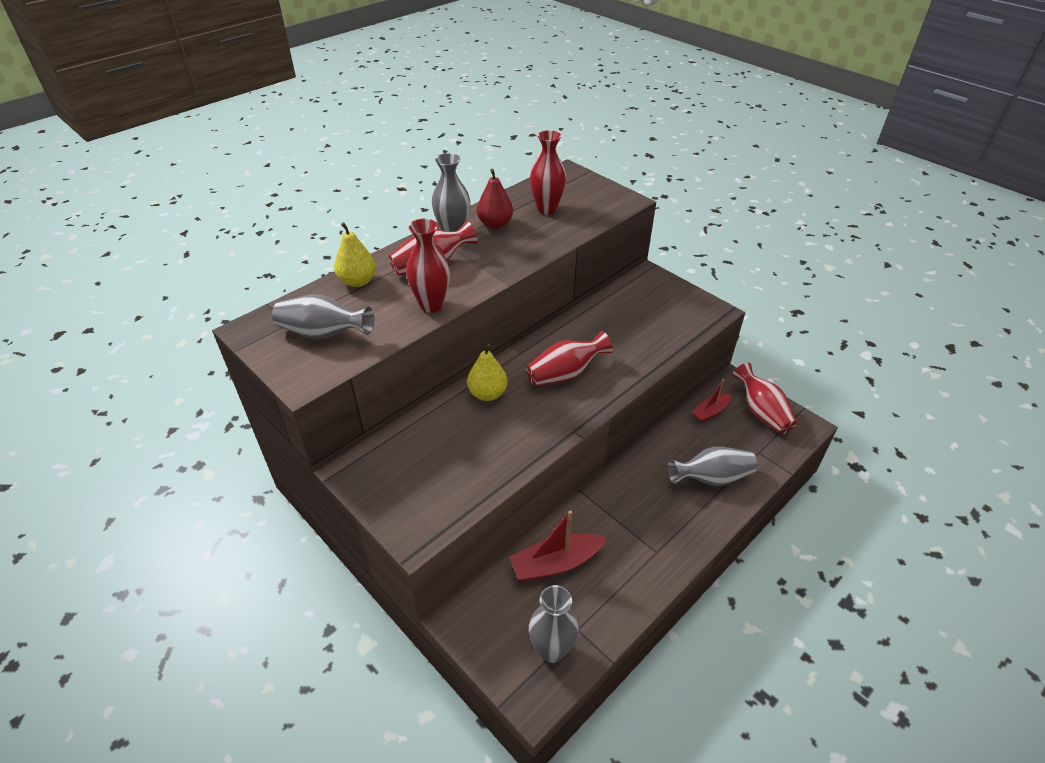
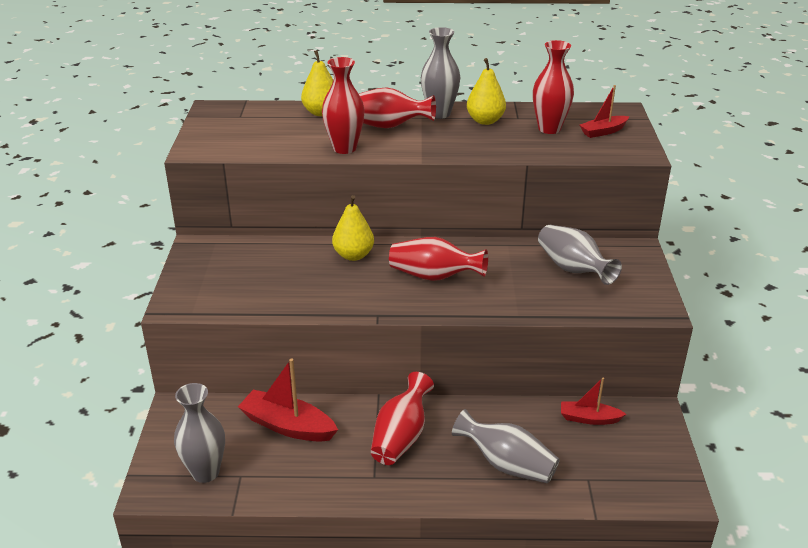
camera: 45 degrees right, 10 degrees down
(323, 333) = (249, 131): grey vase -> grey vase (573, 269)
(495, 224) = (485, 121): red pear -> yellow pear
(582, 194) = (603, 131): none -> red boat
(761, 412) = (645, 452): red vase -> red vase (401, 437)

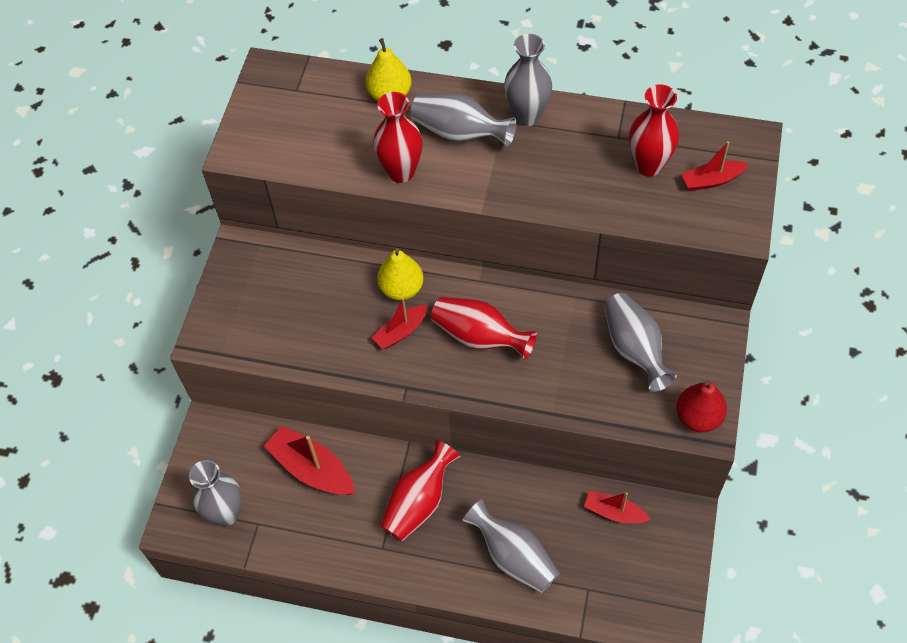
camera: 15 degrees right, 25 degrees up
(361, 281) = (401, 331): none -> red boat
(387, 126) = (459, 133): red vase -> grey vase
(485, 121) = (577, 138): yellow pear -> none
(648, 303) = (698, 417): none -> red pear

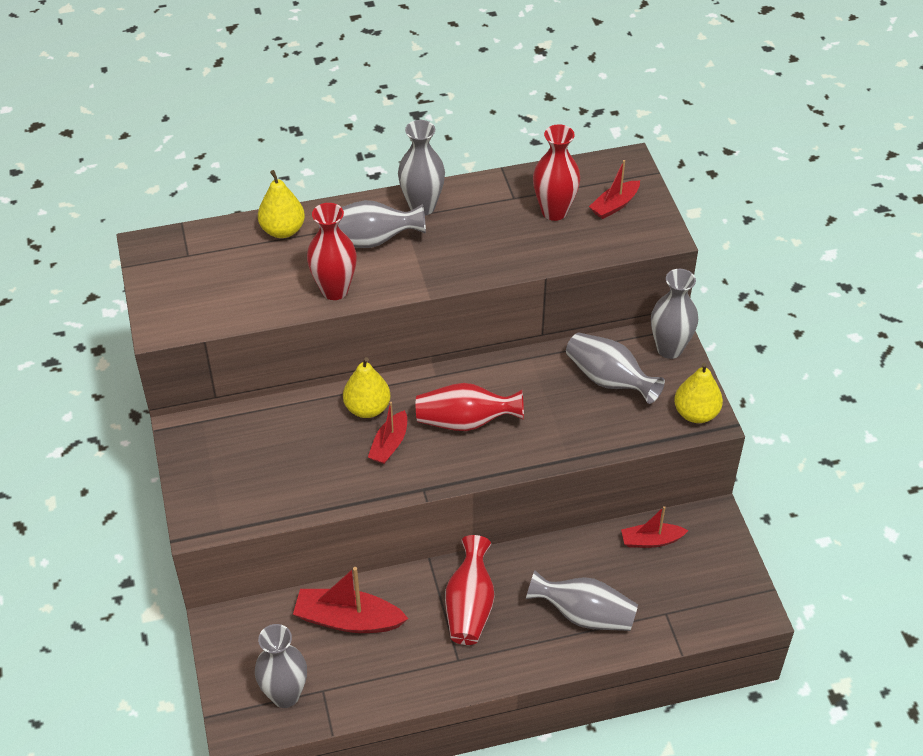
camera: 30 degrees left, 10 degrees down
(698, 417) = (696, 413): red pear -> yellow pear
(711, 340) = (669, 349): none -> grey vase

